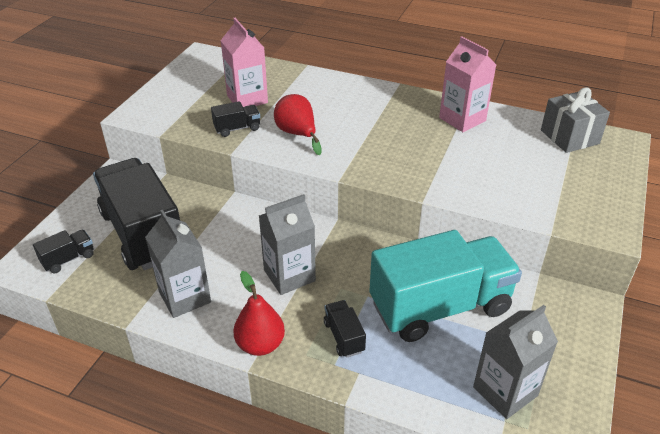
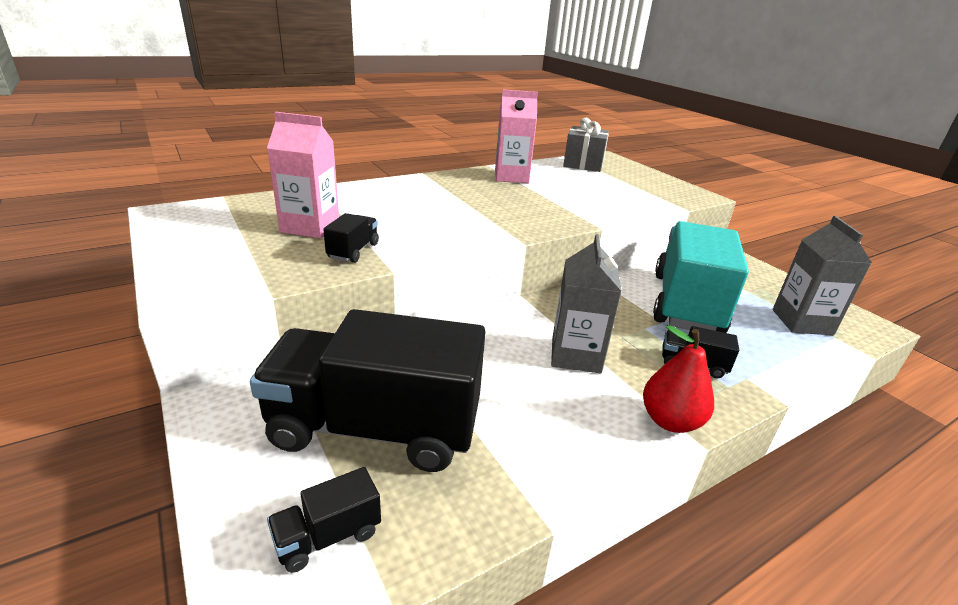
camera: 55 degrees left, 10 degrees down
(68, 259) = (328, 536): black truck -> black truck turned 120 degrees counterclockwise
(185, 297) = (541, 444): grey carton -> none
(297, 134) = (421, 231): red pear -> none

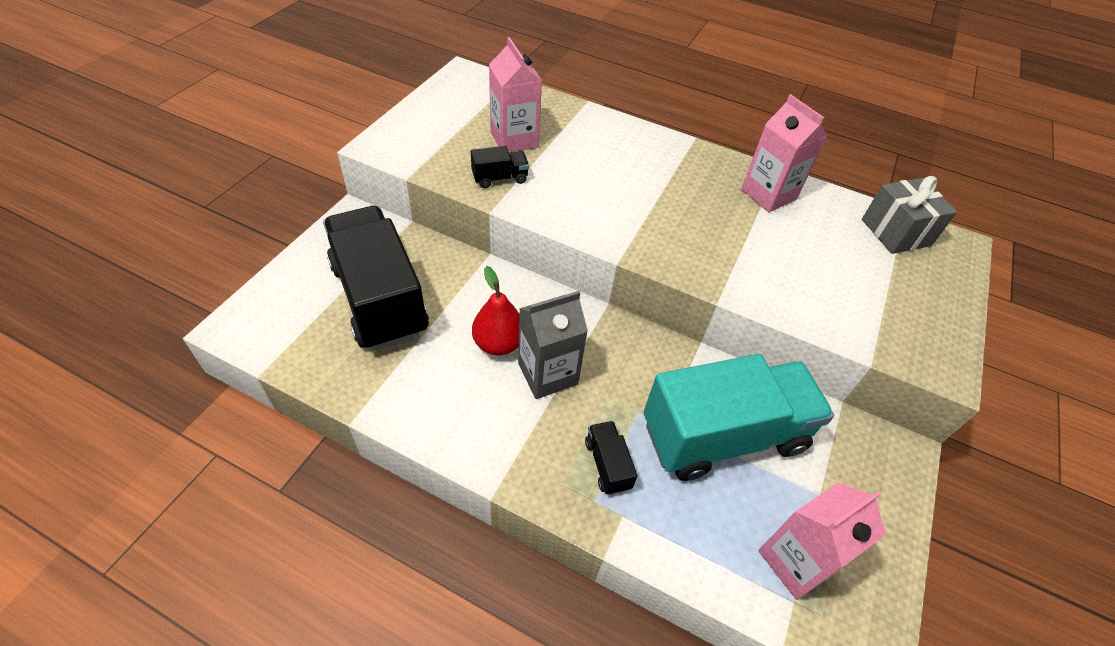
camera: 55 degrees right, 20 degrees up
(328, 536) = (289, 323): black truck -> none
(670, 421) = (508, 464): red pear -> red pear (498, 343)
(802, 322) = (796, 561): grey carton -> pink carton

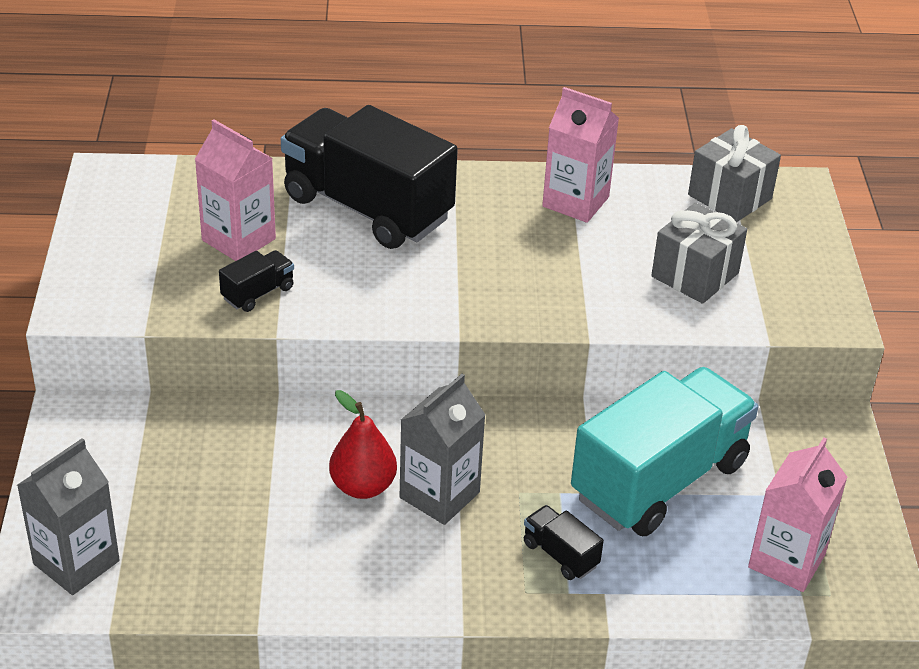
camera: 25 degrees left, 10 degrees down
(278, 317) = (76, 562): none -> grey carton
(379, 299) = (184, 495): black truck -> black truck (367, 208)
(834, 282) = (695, 275): none -> grey gift

